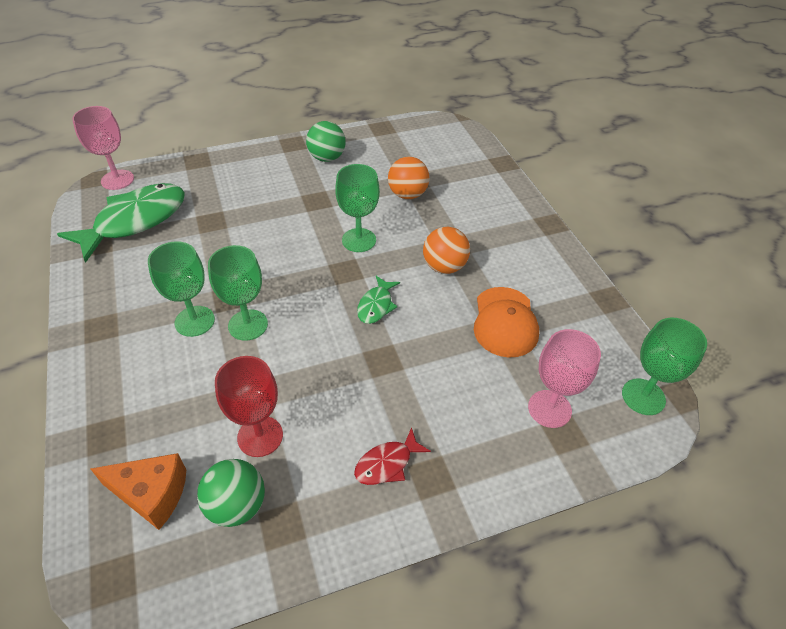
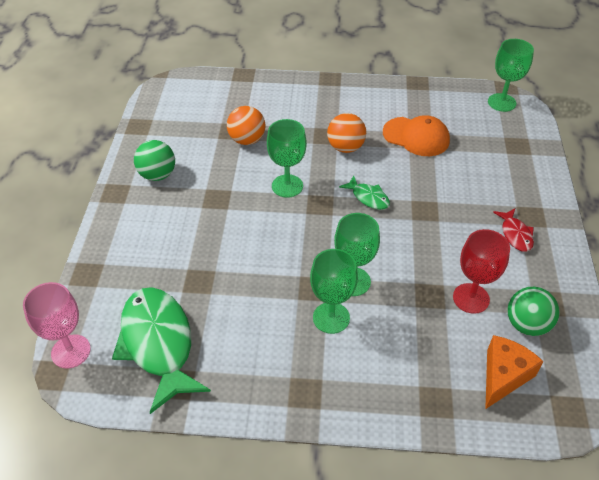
camera: 65 degrees left, 0 degrees up
(549, 409) = (497, 144): pink goblet -> none

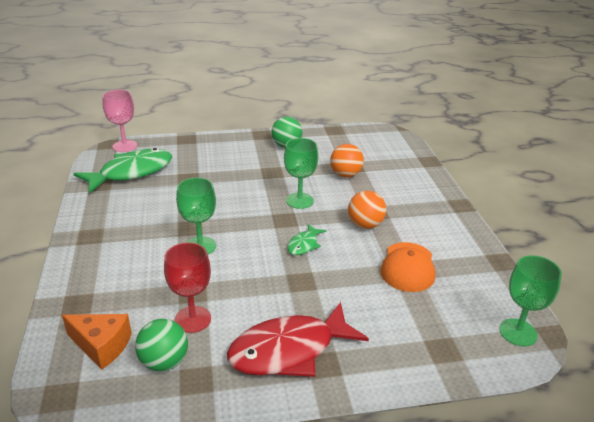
camera: 75 degrees right, 15 degrees down
(331, 318) = (160, 239): green goblet -> none
(515, 234) = (289, 350): red fish -> red fish, size x2.15

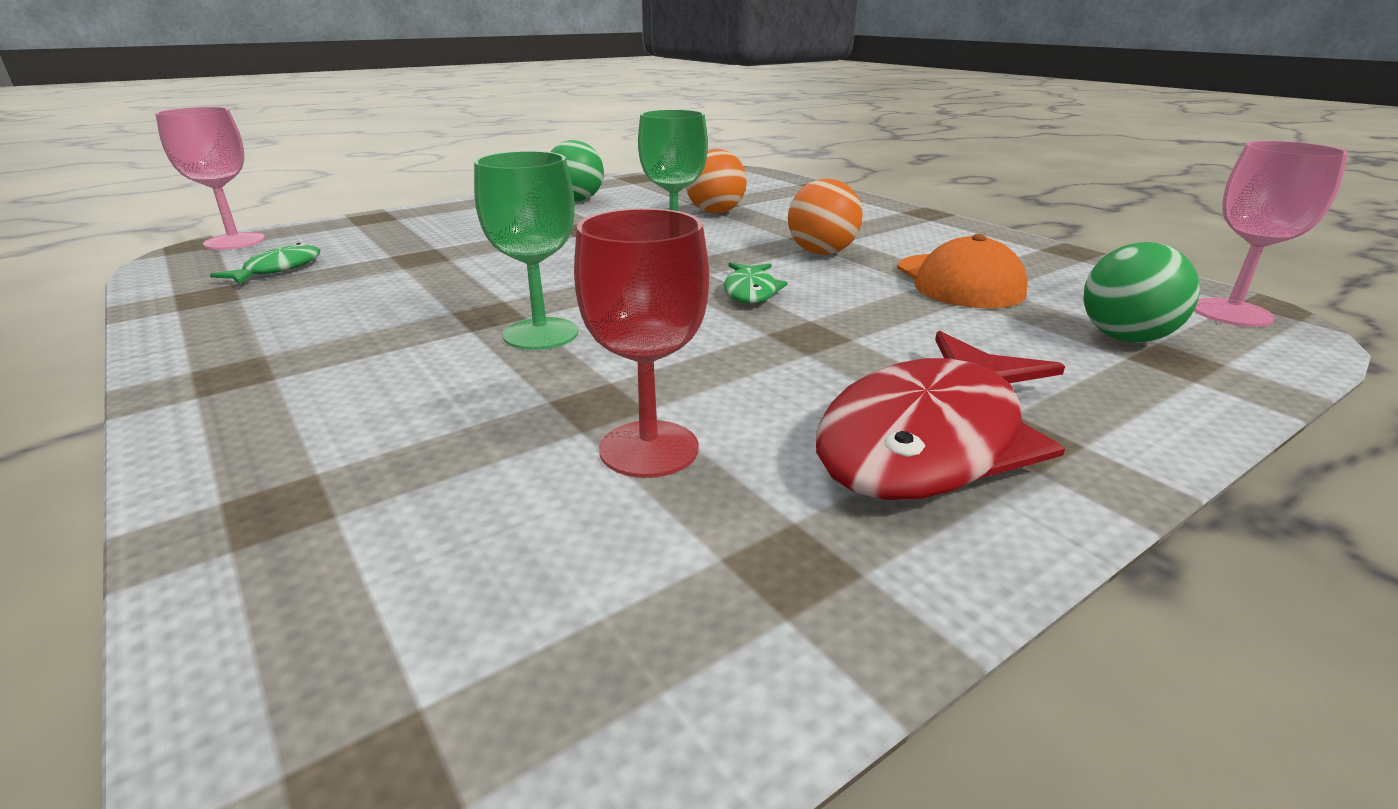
camera: 25 degrees left, 5 degrees down
(102, 346) = (433, 580): orange cheese -> none
(131, 173) = (278, 269): green fish -> green fish, size x0.47
(164, 362) = (663, 555): green ball -> green ball (1125, 338)
(518, 332) = (1231, 313): green goblet -> pink goblet

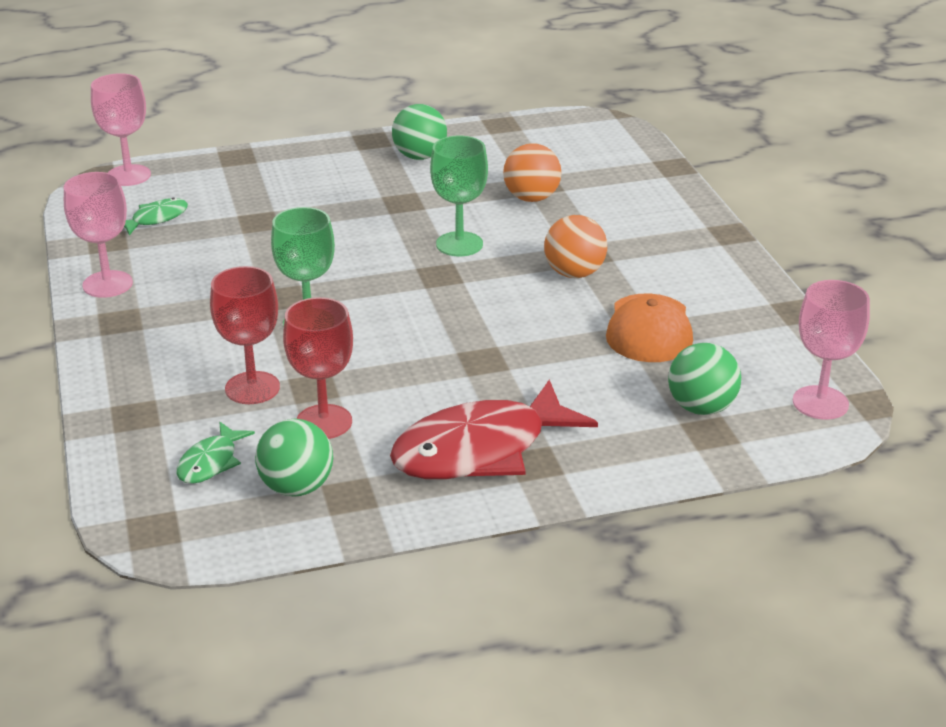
camera: 20 degrees right, 5 degrees up
(208, 336) = (107, 284): none -> pink goblet
(496, 423) = (252, 388): none -> red goblet
(678, 575) = (296, 487): none -> green ball
(750, 291) = (478, 309): green fish -> green fish (211, 462)

